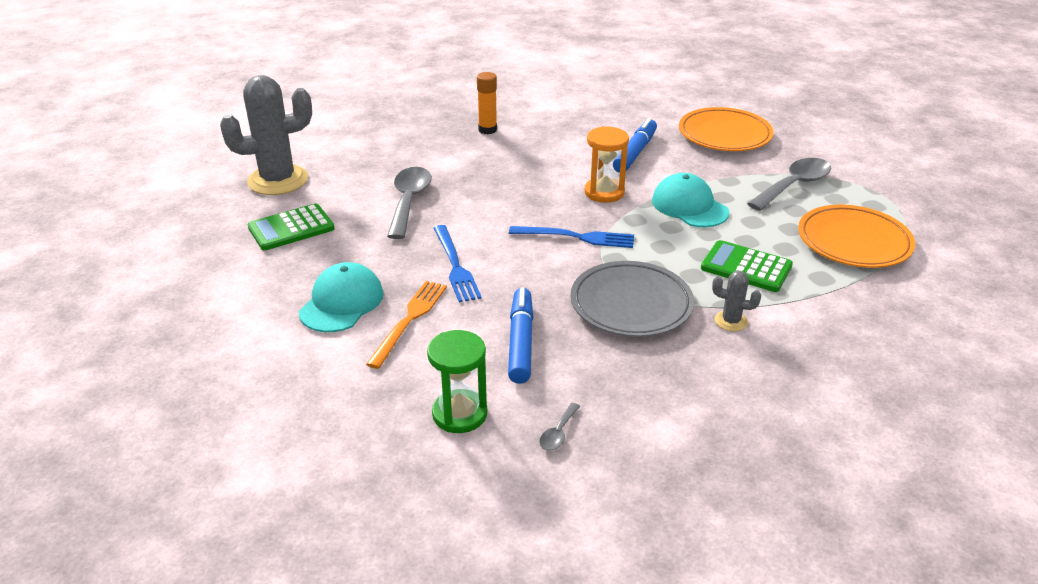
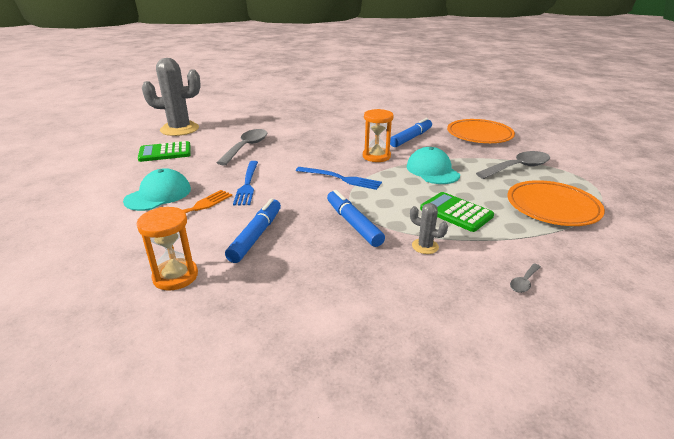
camera: 15 degrees right, 5 degrees down
(459, 414) = (175, 276): green hourglass -> orange hourglass
(487, 130) = (323, 118): orange glue stick -> none
(558, 433) = (237, 304): grey spoon -> grey spoon (524, 282)
(631, 304) = (353, 224): grey plate -> blue marker

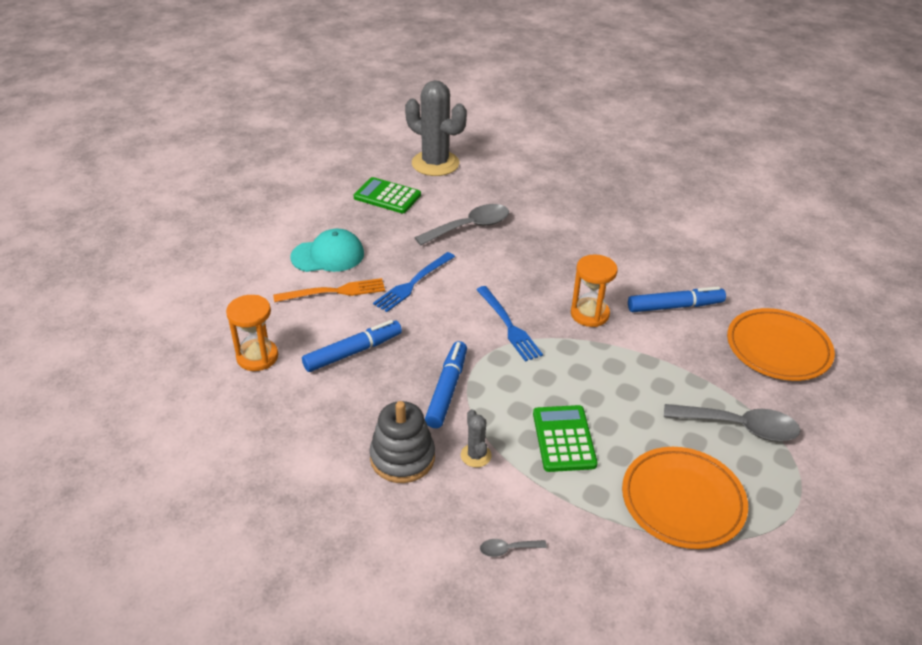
camera: 40 degrees right, 10 degrees up
(383, 274) = (402, 457): none -> grey stacking toy
(432, 171) = (623, 371): turquoise cap -> none

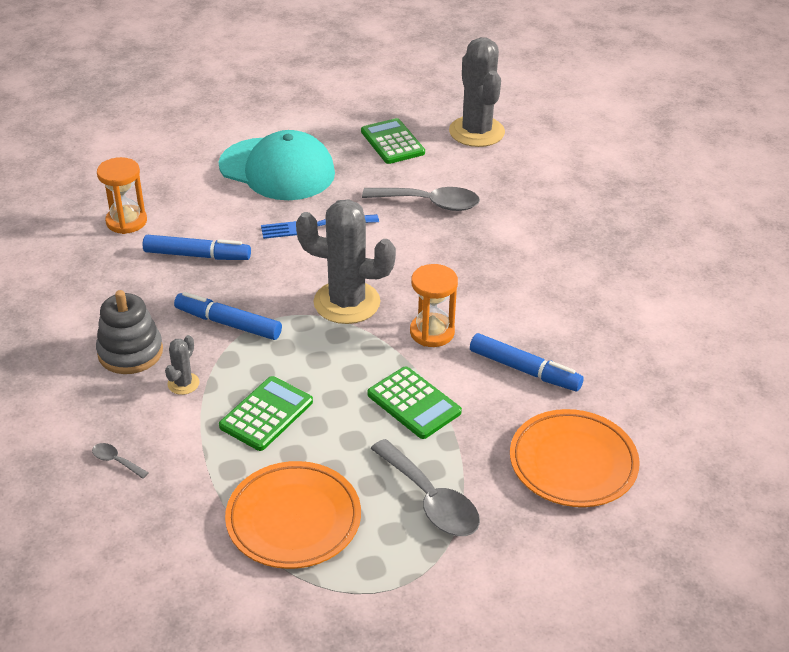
camera: 40 degrees right, 0 degrees up
(328, 255) = (277, 169): turquoise cap -> turquoise cap, size x1.56
(334, 292) = (244, 201): orange fork -> none
(447, 390) = (228, 323): blue marker -> blue marker turned 120 degrees counterclockwise
(508, 325) = (347, 302): blue fork -> grey cactus
(643, 369) = (413, 403): none -> green calculator

